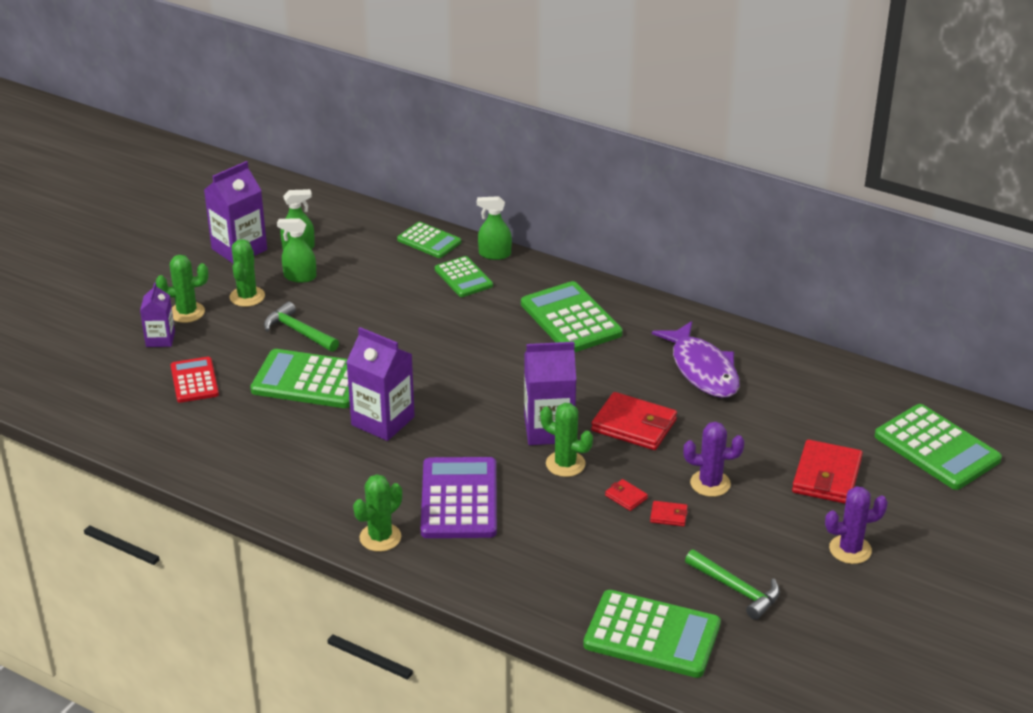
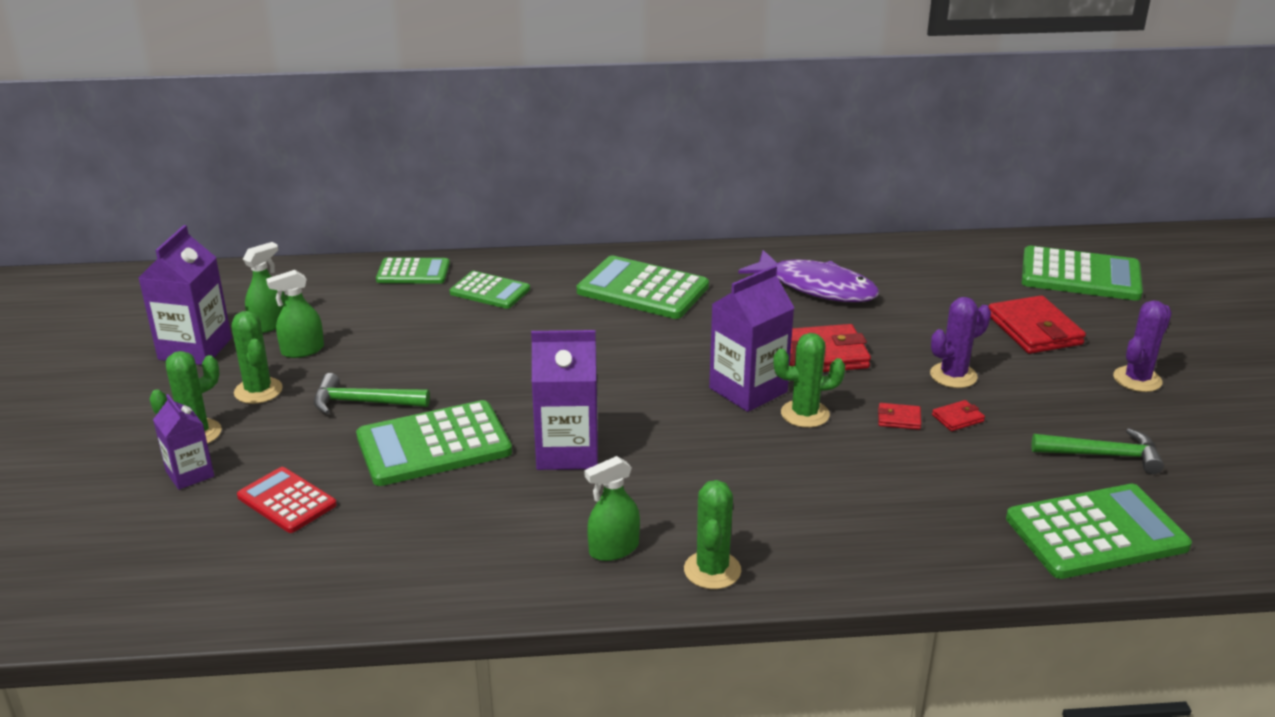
camera: 35 degrees left, 5 degrees down
(459, 499) = (745, 492): purple calculator -> none
(494, 254) = (497, 262): green spray bottle -> green spray bottle (613, 549)

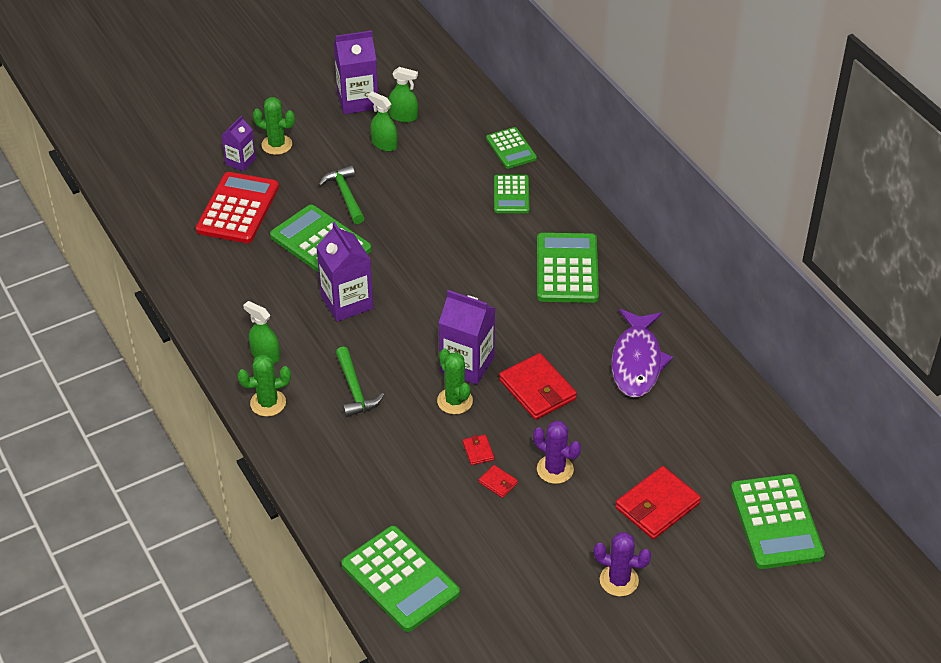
camera: 65 degrees right, 15 degrees up
(258, 391) = (331, 147): green cactus -> none
(287, 501) = (238, 209): red calculator -> red calculator, size x1.66
(1103, 455) = (497, 572): green hammer -> green hammer (355, 390)

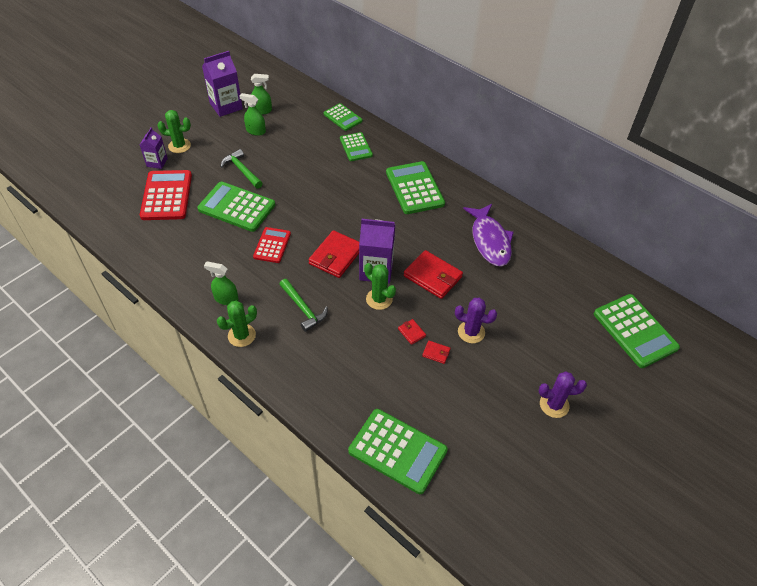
camera: 20 degrees left, 5 degrees up
(347, 302) = (272, 245): purple carton -> red calculator
(657, 506) = (552, 340): red wallet -> red wallet (336, 256)

